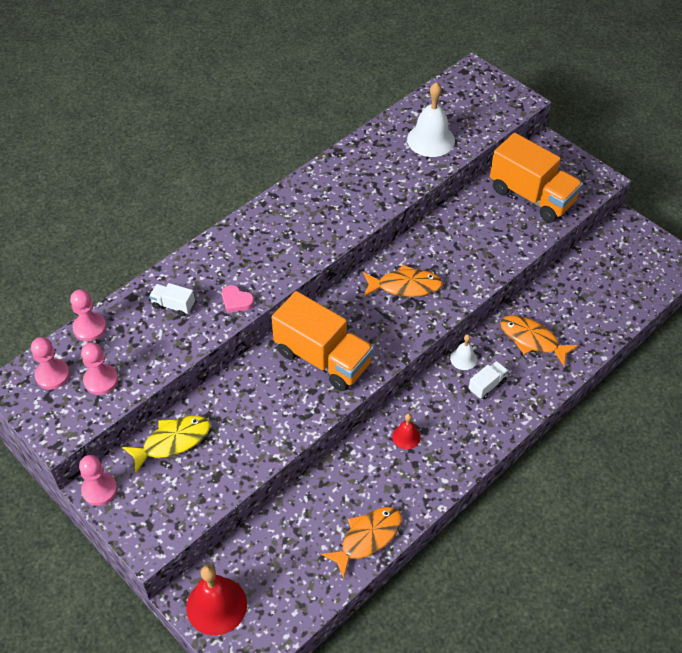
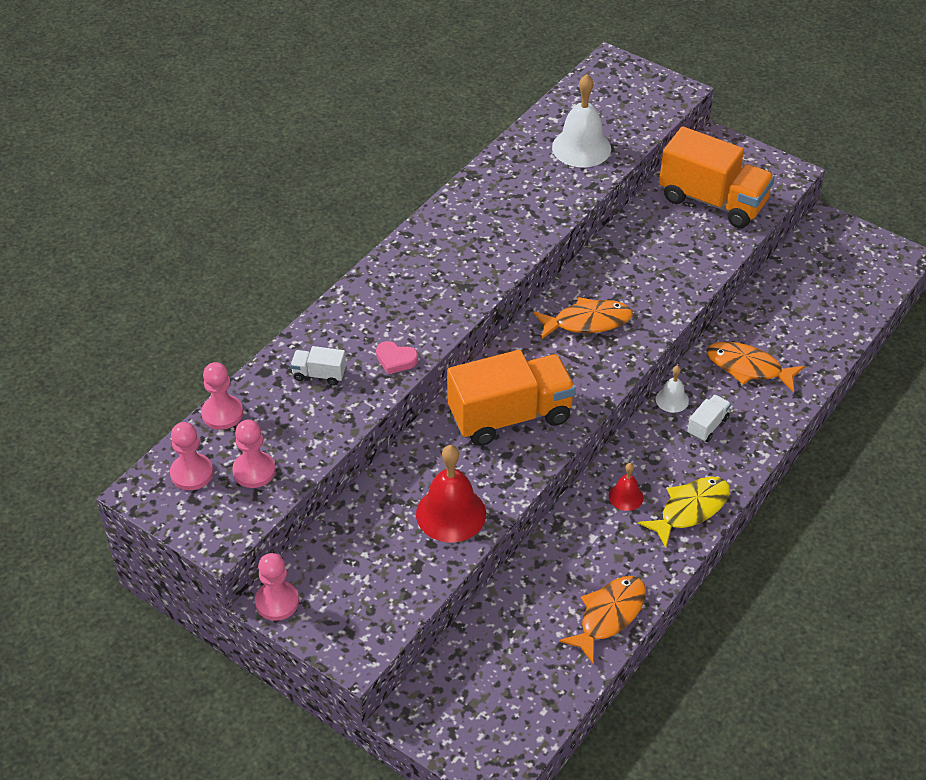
camera: 10 degrees left, 5 degrees down
(172, 441) = (352, 535): yellow fish -> yellow fish (690, 509)
(216, 605) = (447, 718): red bell -> red bell (451, 513)
(323, 358) = (510, 416): orange truck -> orange truck turned 45 degrees counterclockwise

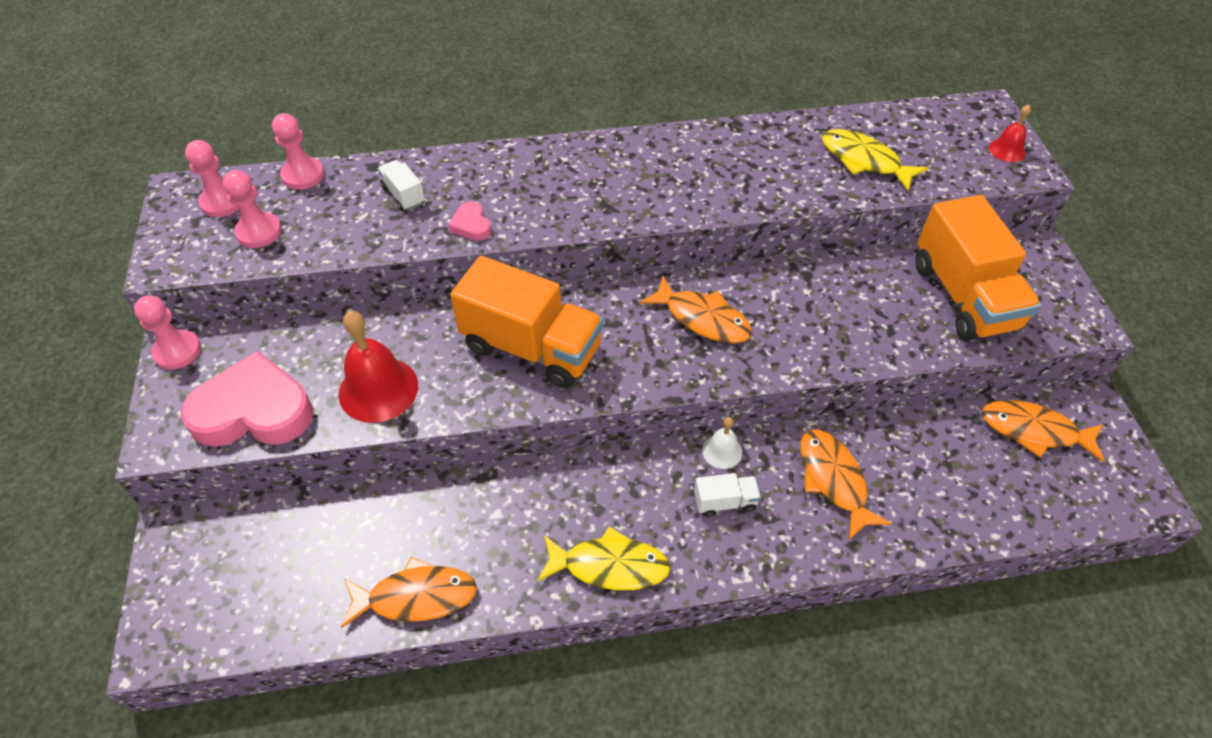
camera: 45 degrees right, 5 degrees up
(389, 589) = (253, 410): none -> pink heart
(581, 148) = (864, 161): white bell -> yellow fish
(626, 496) = (570, 503): red bell -> red bell (1007, 150)
(815, 260) = (1034, 431): none -> orange fish

